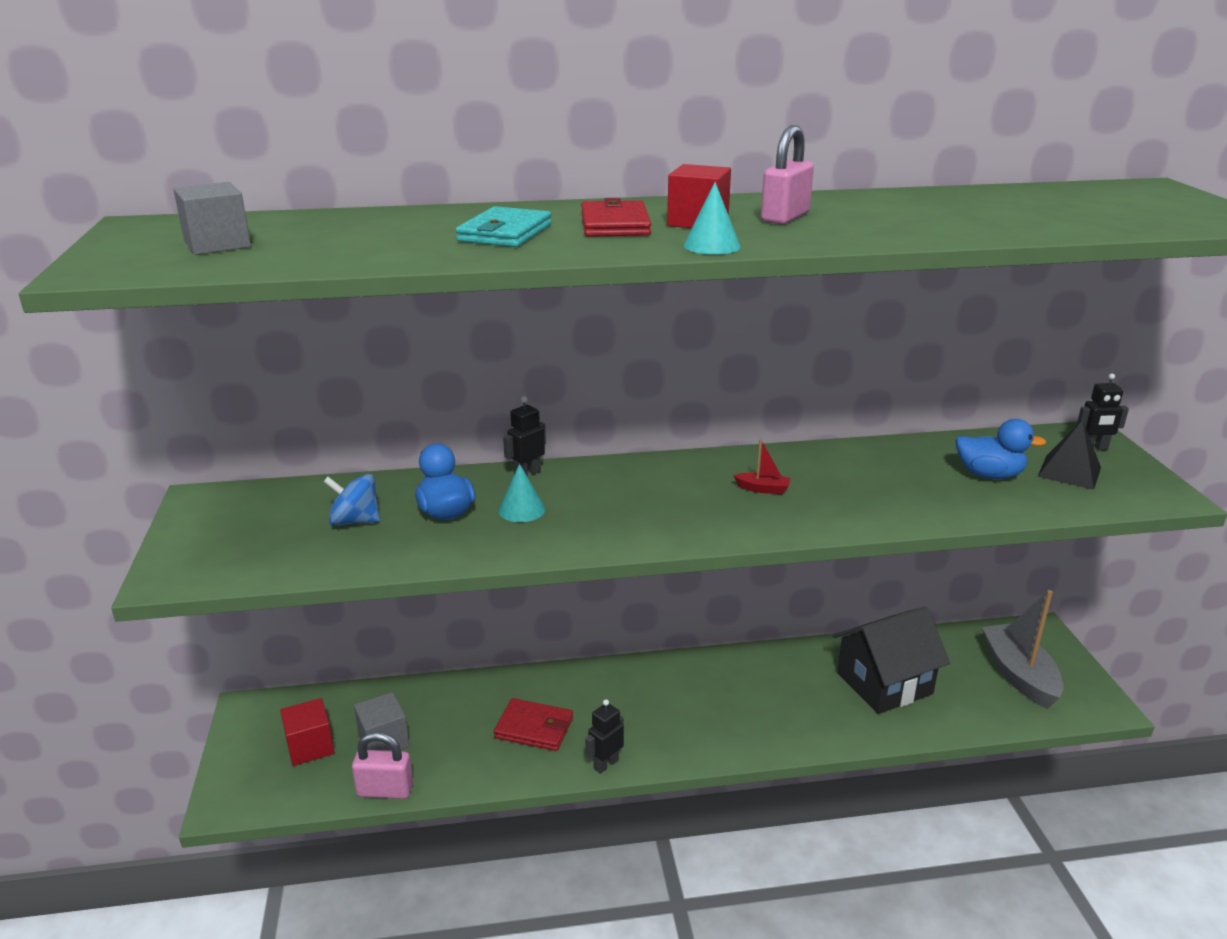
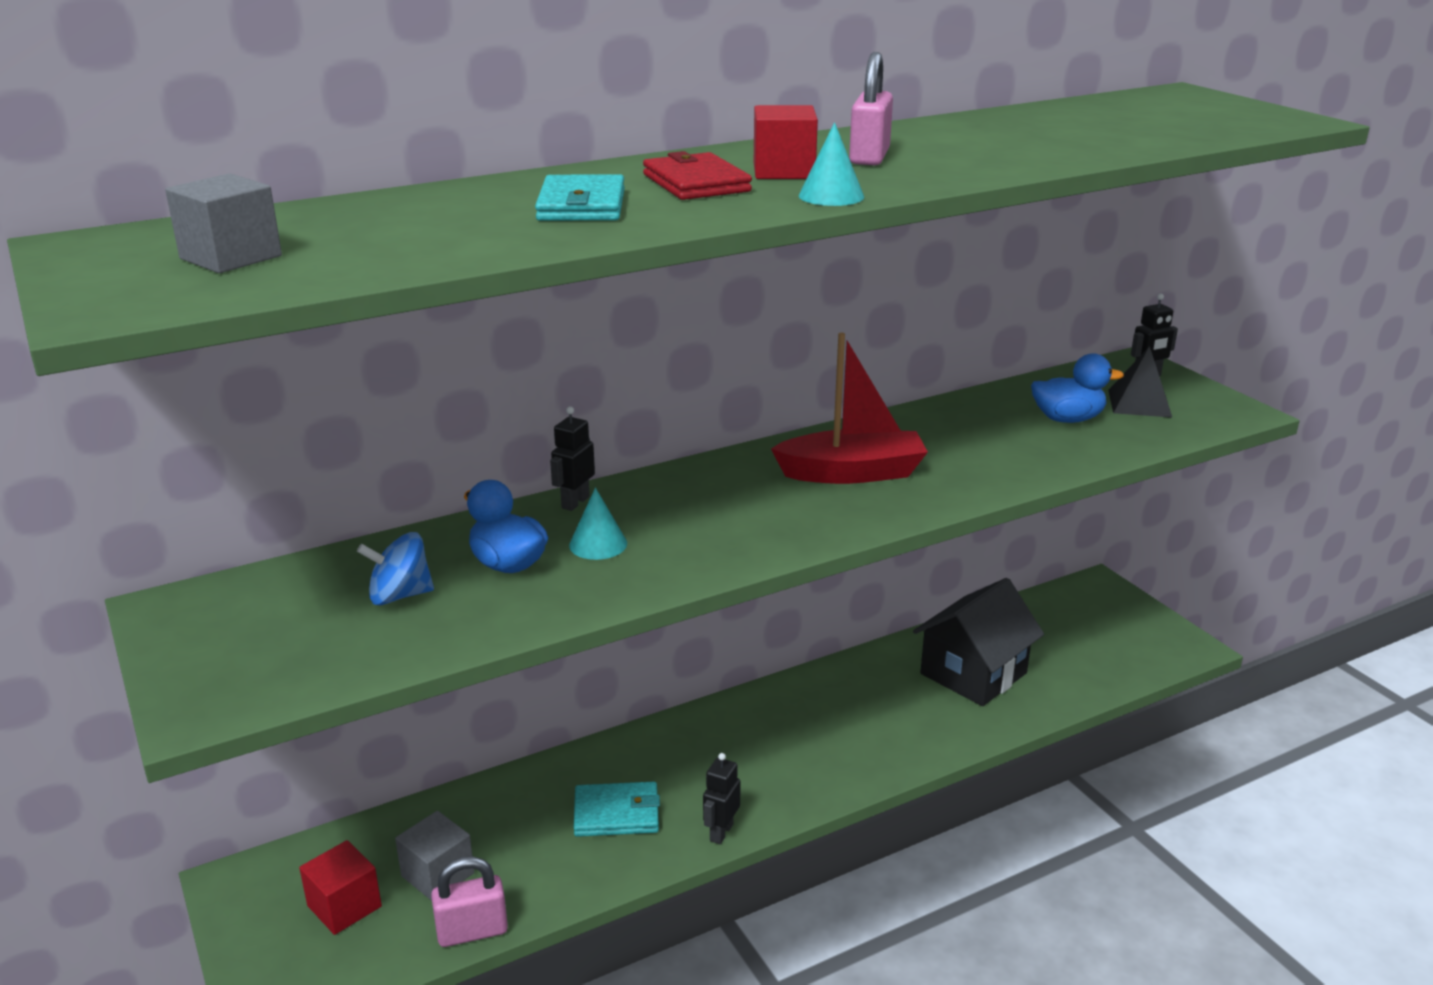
camera: 20 degrees left, 0 degrees up
(534, 728) = (616, 813): red wallet -> turquoise wallet
(763, 489) = (852, 473): red boat -> red boat, size x2.34
(1019, 674) = (1099, 634): grey boat -> none

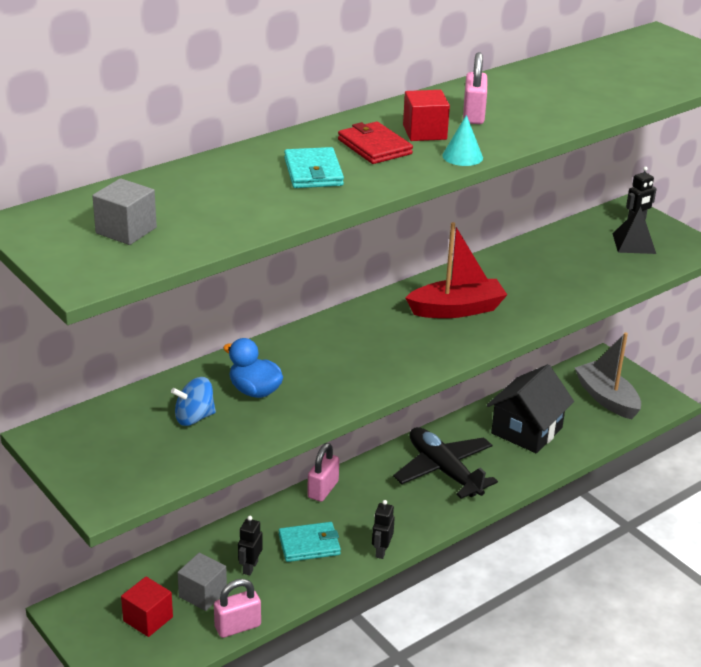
camera: 10 degrees left, 5 degrees up
(575, 502) = (281, 343): black robot -> black robot (250, 567)
(598, 544) = (307, 373): turquoise cone -> none
(658, 735) = (323, 489): none -> pink padlock
(840, 721) = (444, 471): none -> black plane
(1067, 419) = (589, 259): blue duck -> none
(1098, 637) = (606, 398): none -> grey boat

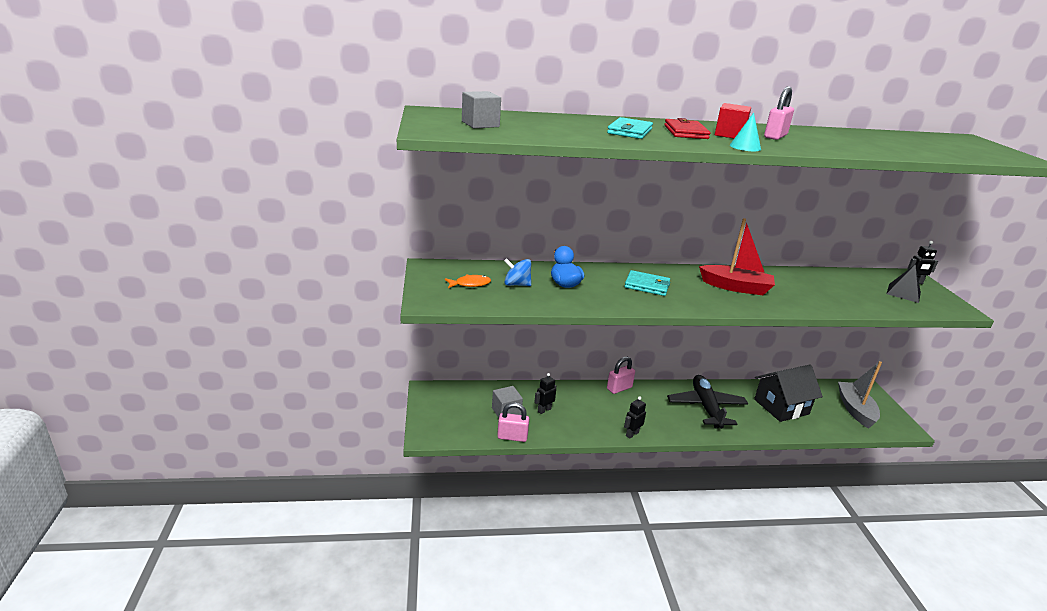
camera: 30 degrees right, 5 degrees down
(133, 443) = (470, 284): none -> orange fish
(148, 619) = (466, 411): red cube -> none
(309, 544) = (589, 413): turquoise wallet -> turquoise wallet (647, 285)

